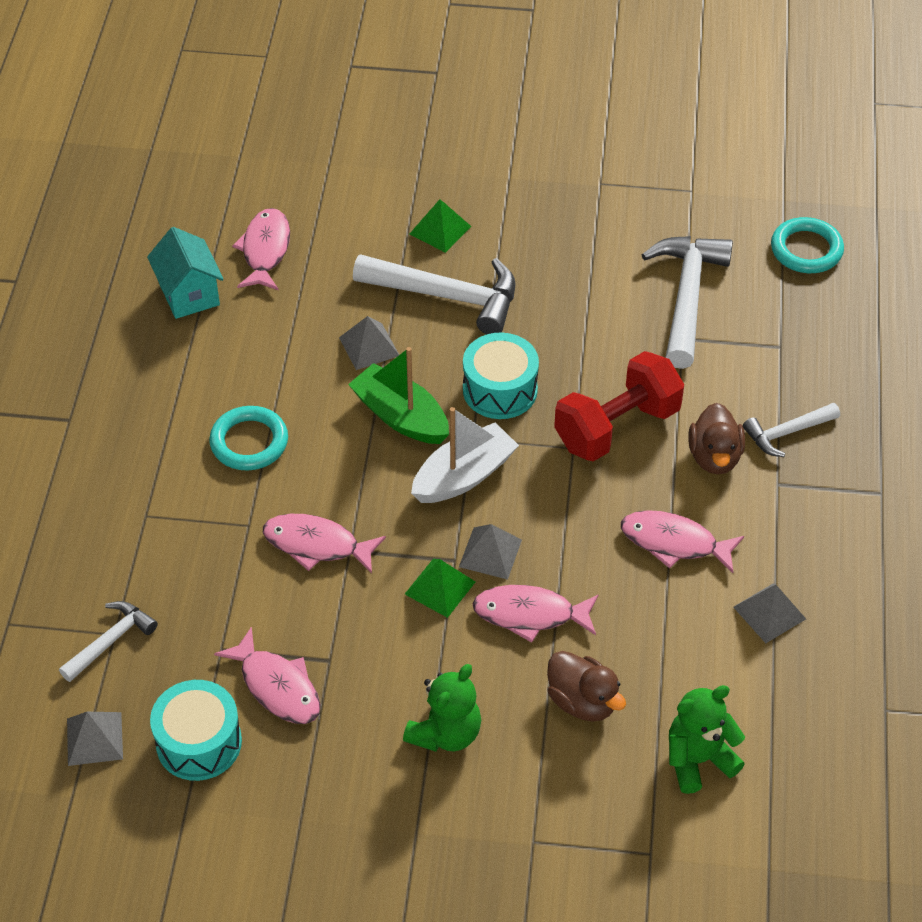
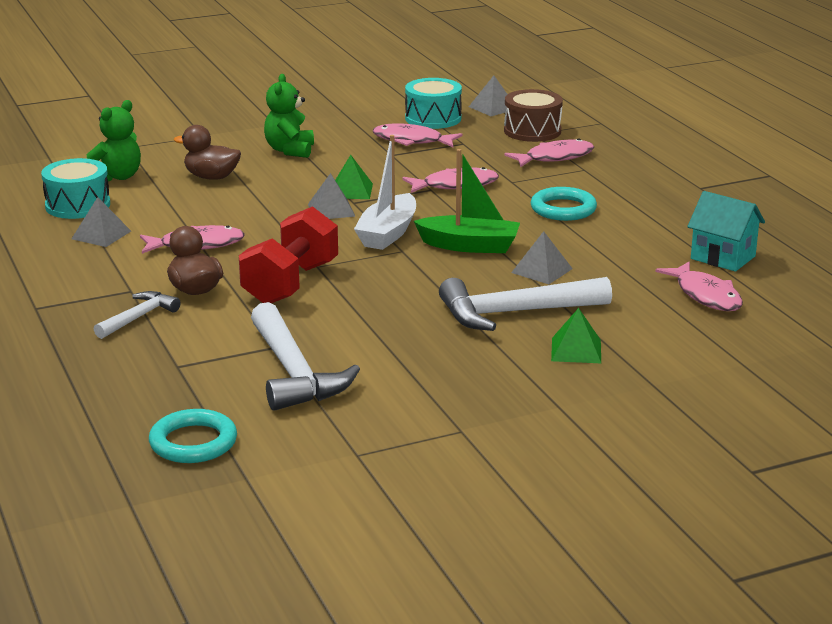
camera: 150 degrees right, 25 degrees down
(111, 641) = (532, 131): white hammer -> brown drum
(500, 390) = (408, 277): turquoise drum -> turquoise drum (78, 205)
(530, 614) = (278, 196): pink fish -> pink fish (555, 157)

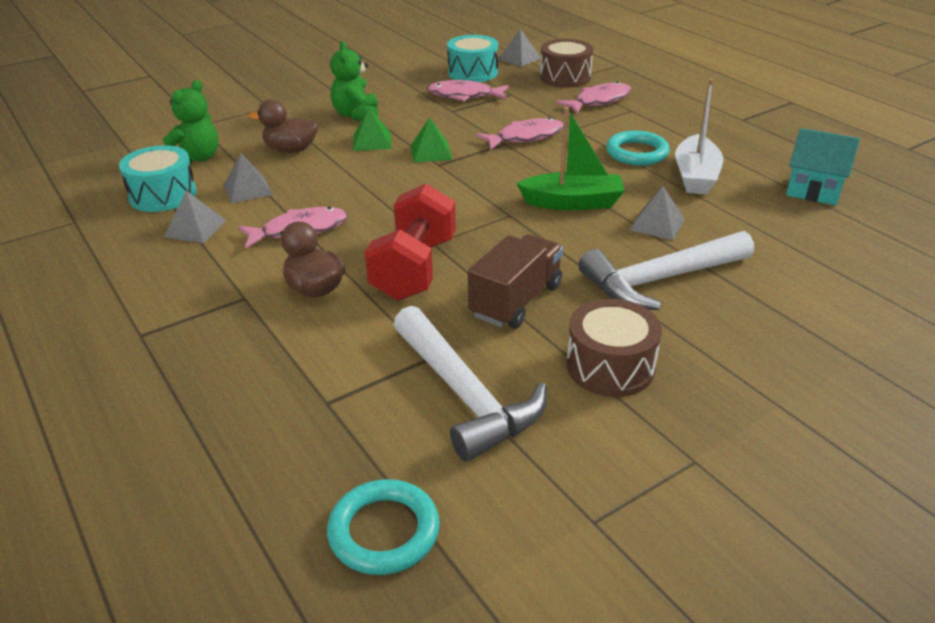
camera: 10 degrees left, 10 degrees up
(138, 317) = (262, 335): white hammer -> none
(331, 210) = (420, 175): grey pyramid -> grey pyramid (247, 189)
(372, 315) = (516, 301): none -> brown truck
(388, 233) = (487, 196): white boat -> white boat (695, 176)
(429, 367) = (610, 366): none -> brown drum
(576, 350) = (749, 322): green pyramid -> green pyramid (372, 141)
(705, 295) = (829, 237): pink fish -> none

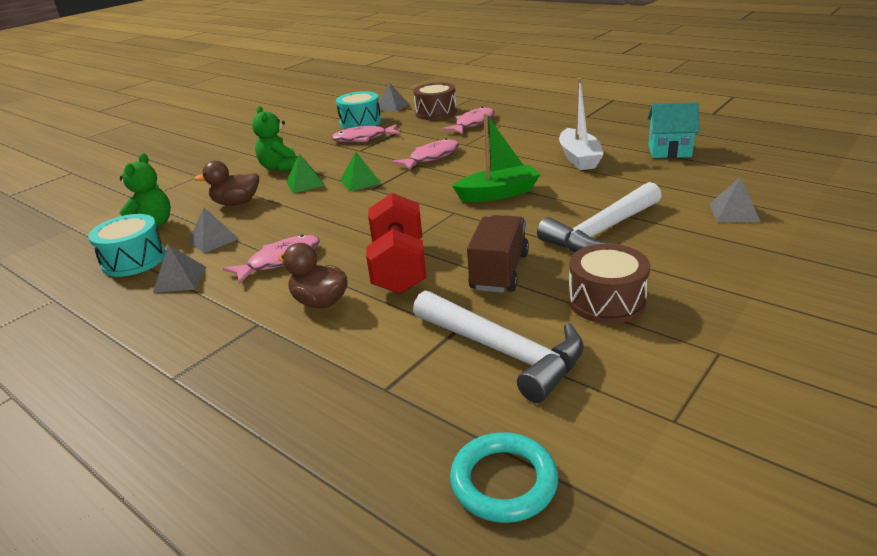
camera: 15 degrees left, 5 degrees down
(637, 153) = (524, 151): turquoise ring -> none
(657, 224) = (573, 195): grey pyramid -> grey pyramid (734, 212)

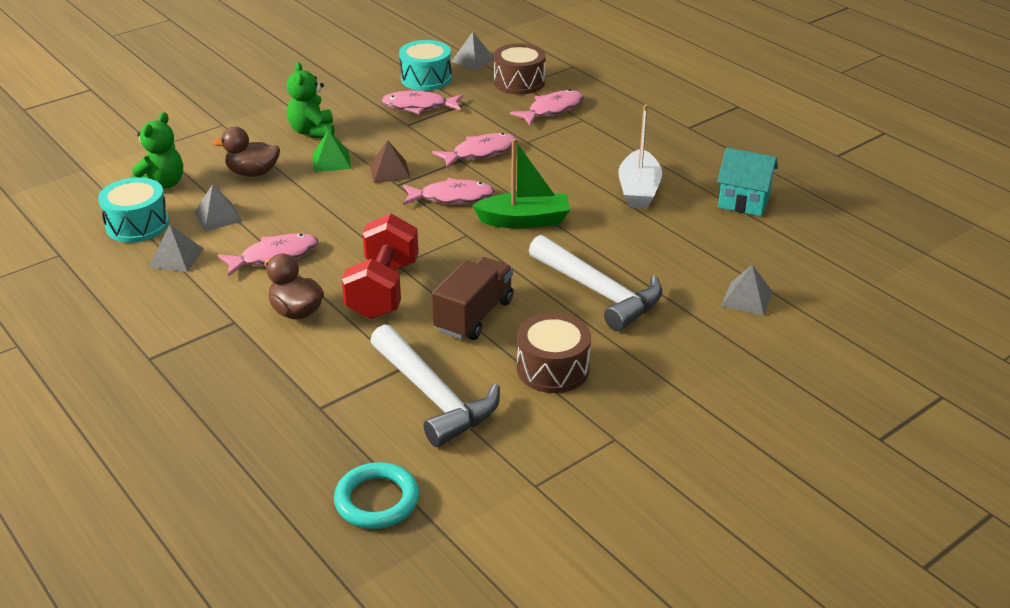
camera: 10 degrees right, 5 degrees up
(360, 181) = (390, 171): green pyramid -> brown pyramid
(425, 189) = (452, 197): none -> pink fish
(602, 232) = (599, 292): white hammer -> white hammer turned 105 degrees counterclockwise

